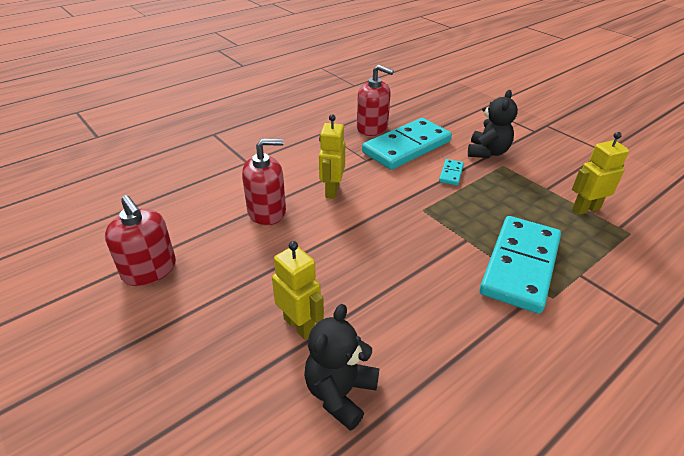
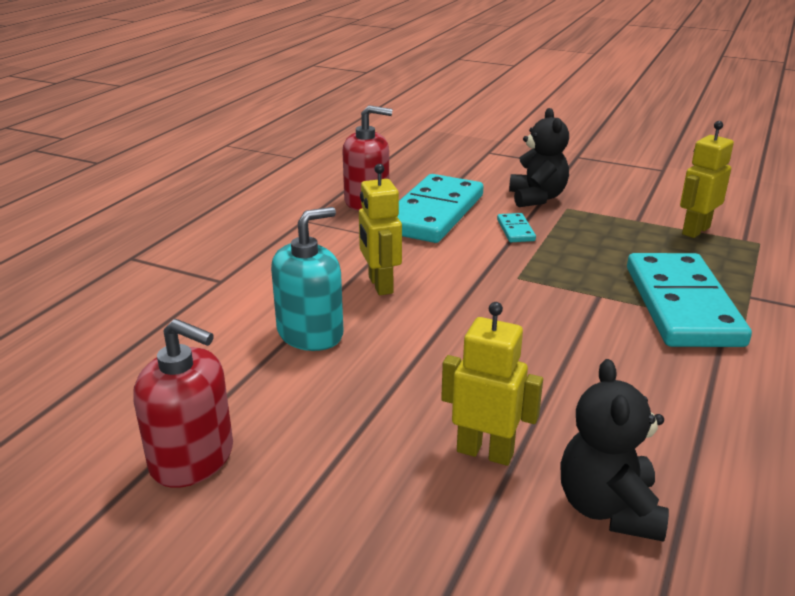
camera: 25 degrees left, 10 degrees down
(267, 211) = (310, 333): red soap dispenser -> turquoise soap dispenser

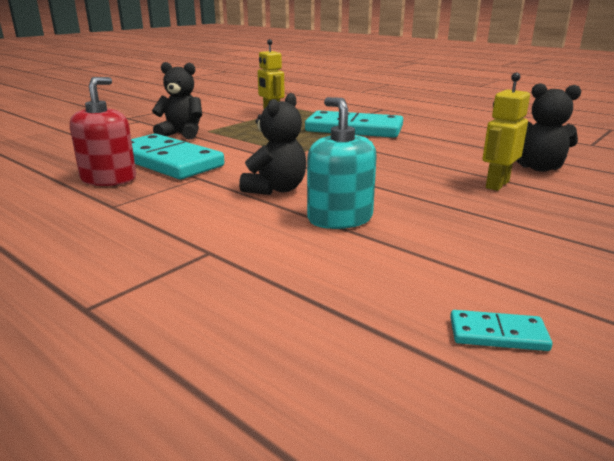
camera: 75 degrees left, 5 degrees down
(192, 458) = (521, 274): red soap dispenser -> none
(380, 285) = (276, 189): yellow robot -> black teddy bear
(515, 230) = (226, 145): turquoise domino -> turquoise domino (498, 334)

